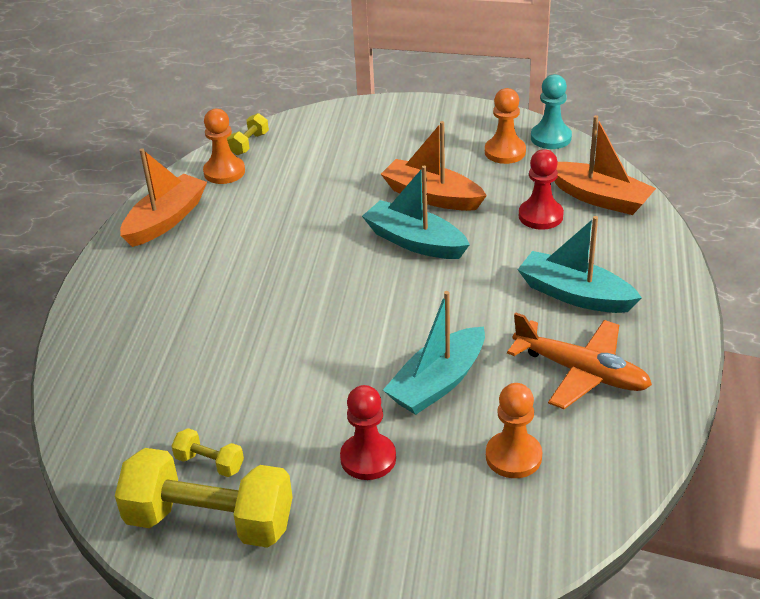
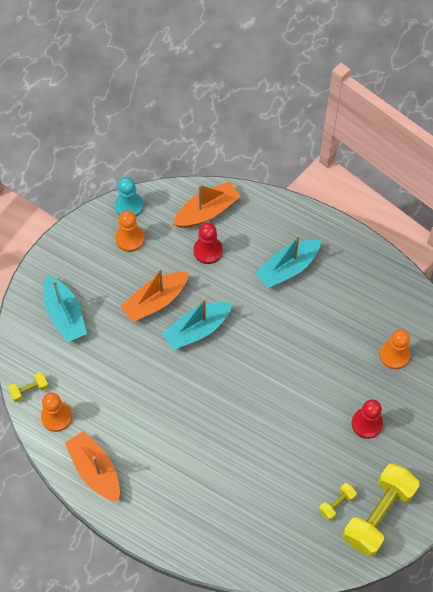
camera: 70 degrees left, 25 degrees up
(249, 144) = (29, 390): yellow dumbbell -> yellow dumbbell turned 75 degrees counterclockwise
(438, 383) = (326, 368): turquoise boat -> turquoise boat (64, 314)
(581, 372) = (349, 295): orange plane -> none

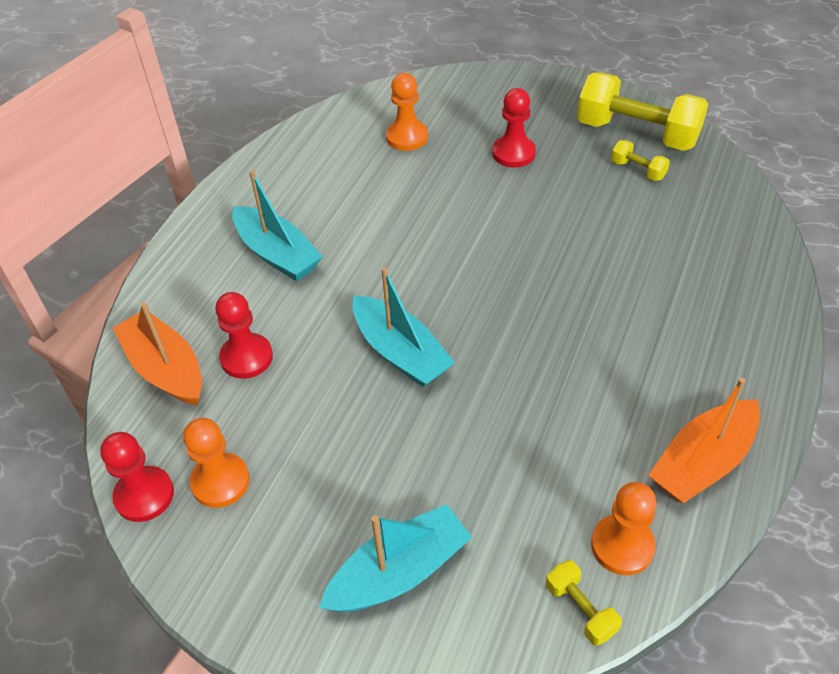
camera: 95 degrees left, 15 degrees down
(129, 206) = (144, 495): turquoise pawn -> red pawn
(155, 301) = (352, 420): orange boat -> none

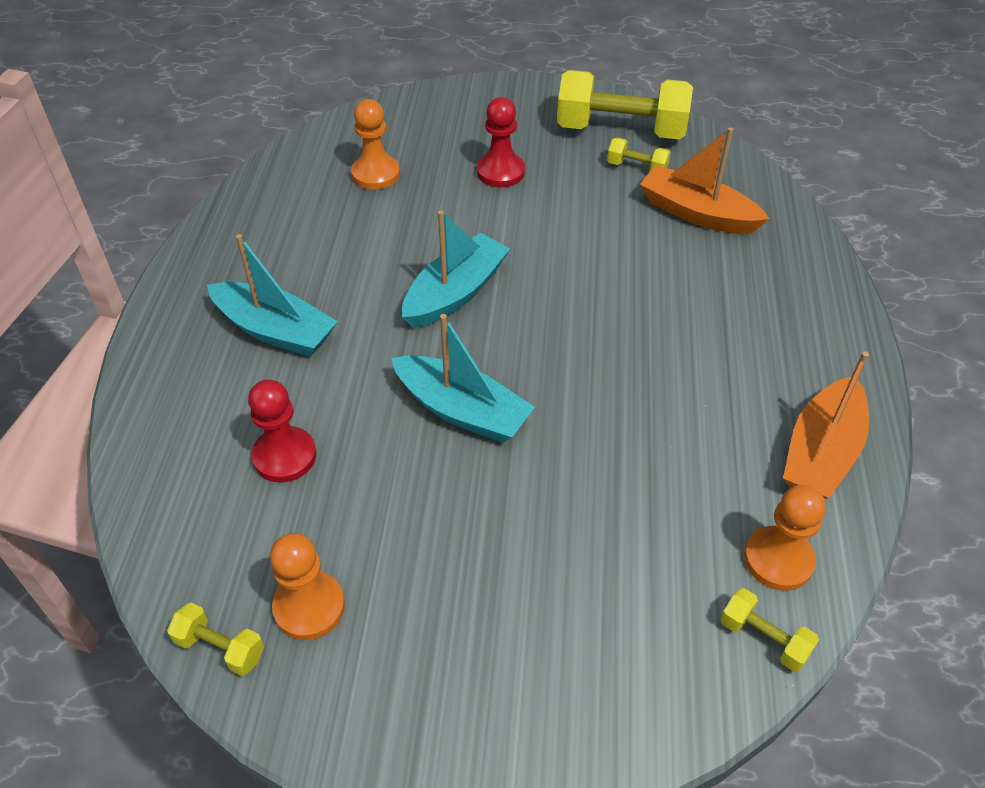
camera: 20 degrees left, 0 degrees up
(144, 495) = (220, 648): red pawn -> yellow dumbbell
(166, 369) = (189, 492): orange boat -> orange boat (697, 213)
(399, 572) = (557, 653): turquoise boat -> turquoise boat (455, 293)

